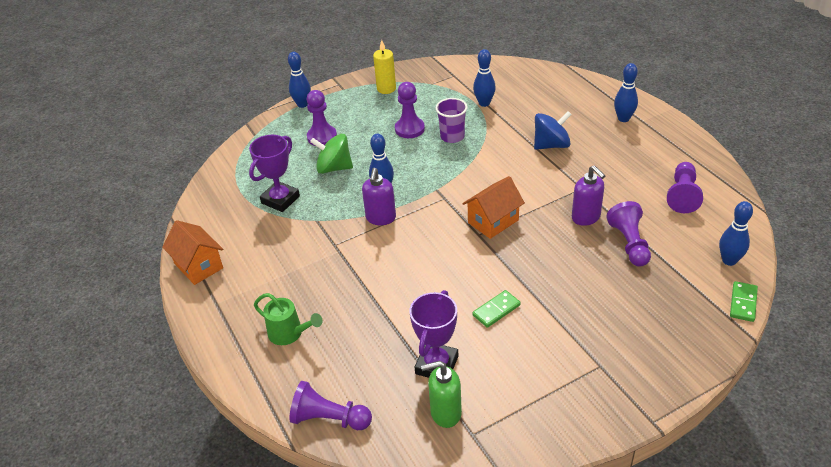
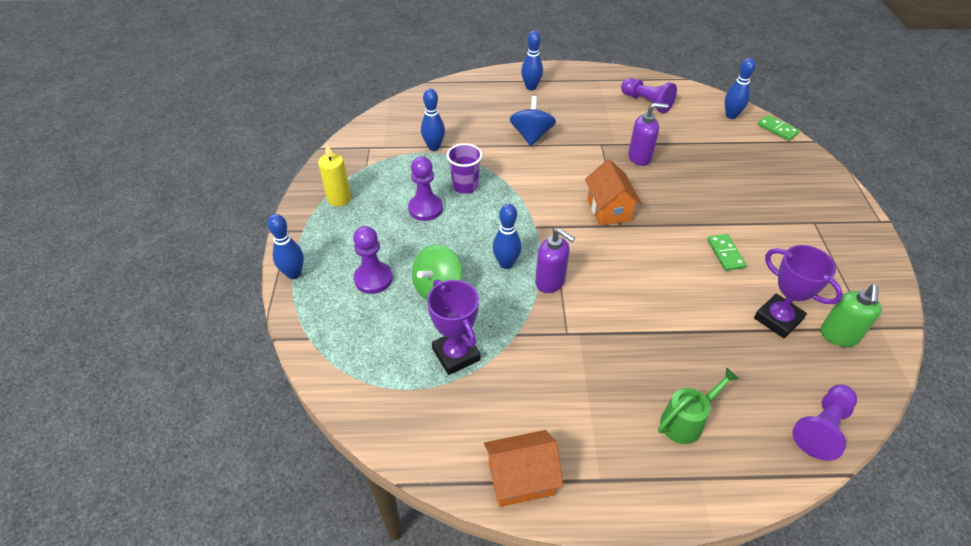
camera: 65 degrees left, 5 degrees up
(629, 243) = (685, 150): purple pawn -> none

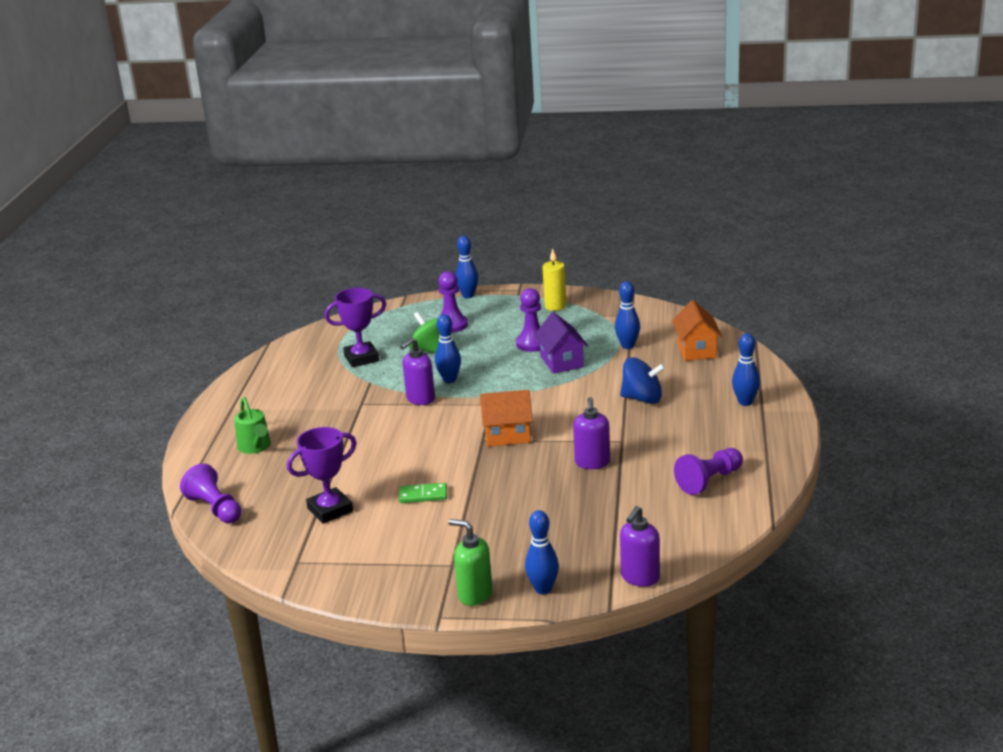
camera: 100 degrees right, 20 degrees down
(465, 186) = (561, 362): purple cup -> purple house
(521, 479) = (249, 380): orange house -> orange house (696, 350)
(731, 115) = (676, 544): blue bowling pin -> blue bowling pin (543, 589)
(777, 129) = (640, 578): green domino -> purple soap dispenser
(838, 336) = (296, 541): green soap dispenser -> green soap dispenser (474, 594)

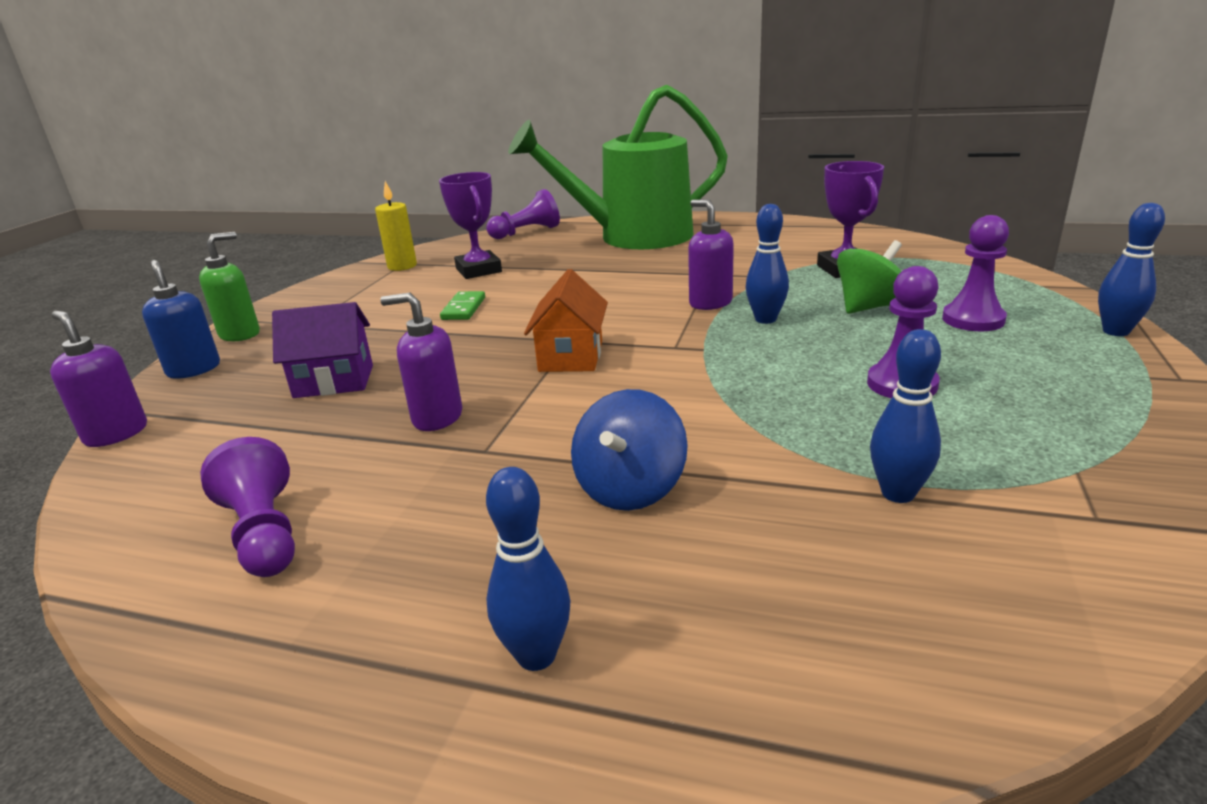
camera: 100 degrees right, 0 degrees up
(255, 447) = (632, 237): green watering can -> green watering can, size x2.49
(543, 589) = (194, 369): blue bowling pin -> blue soap dispenser
(555, 306) = (1105, 414): yellow candle -> yellow candle (402, 266)
(561, 362) = (819, 409): purple house -> purple house (334, 381)
(696, 350) = (874, 610): orange house -> none

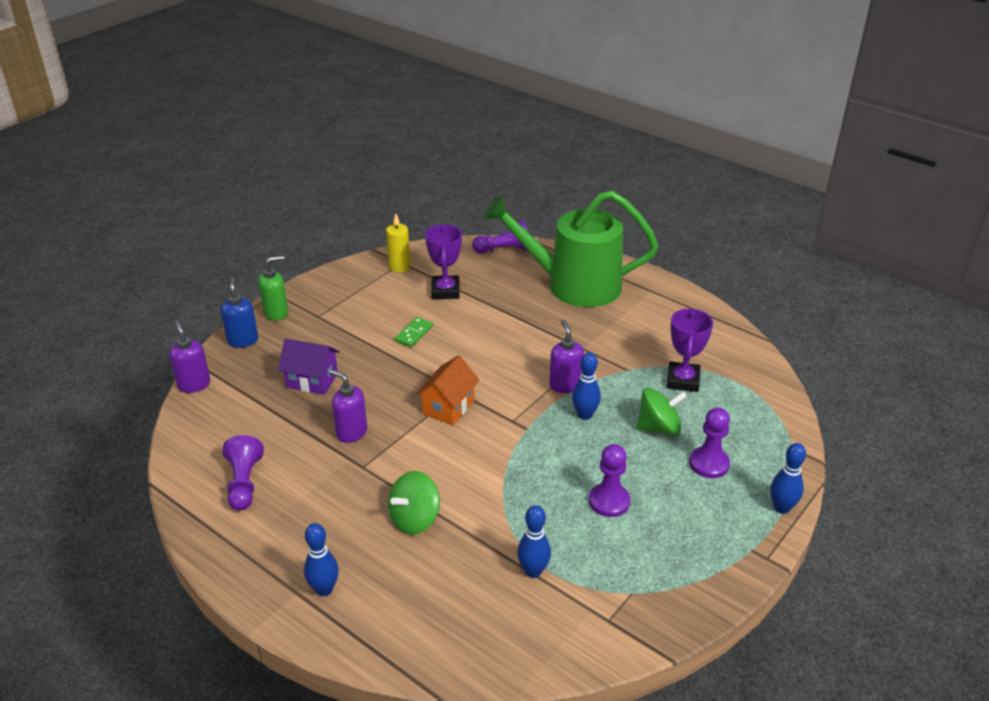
camera: 20 degrees right, 10 degrees up
(630, 488) = (414, 519): blue spinning top -> green spinning top

